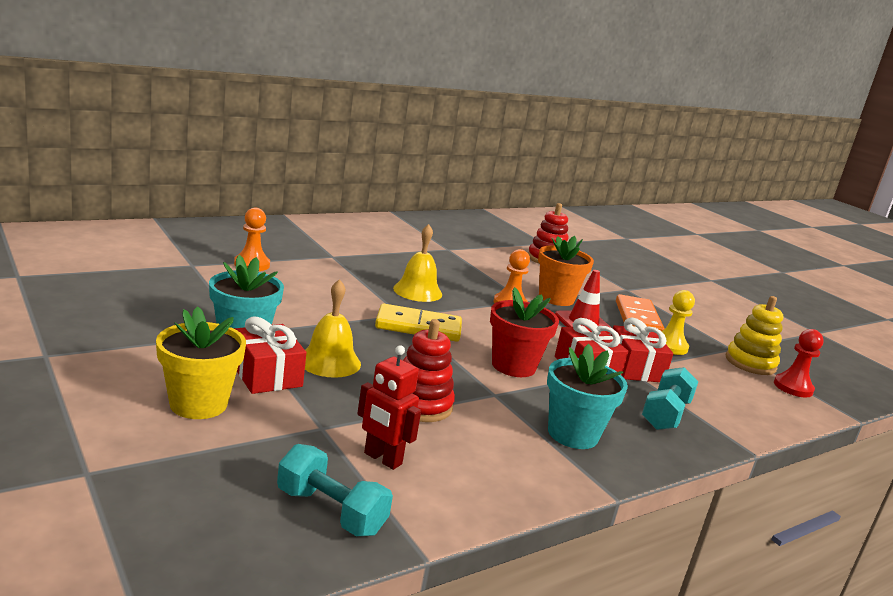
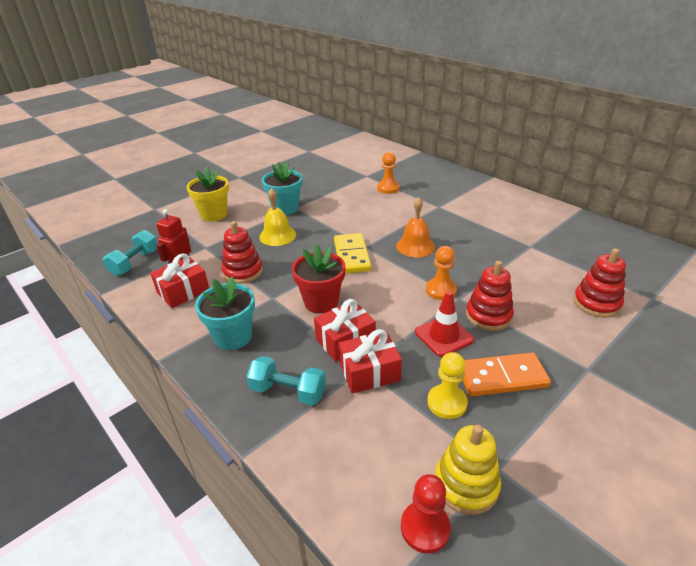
camera: 85 degrees right, 15 degrees up
(266, 374) = (251, 223): red gift -> red gift (183, 291)
(417, 291) = (415, 246): yellow bell -> orange bell
(556, 298) = (488, 316): orange flower pot -> red stacking toy

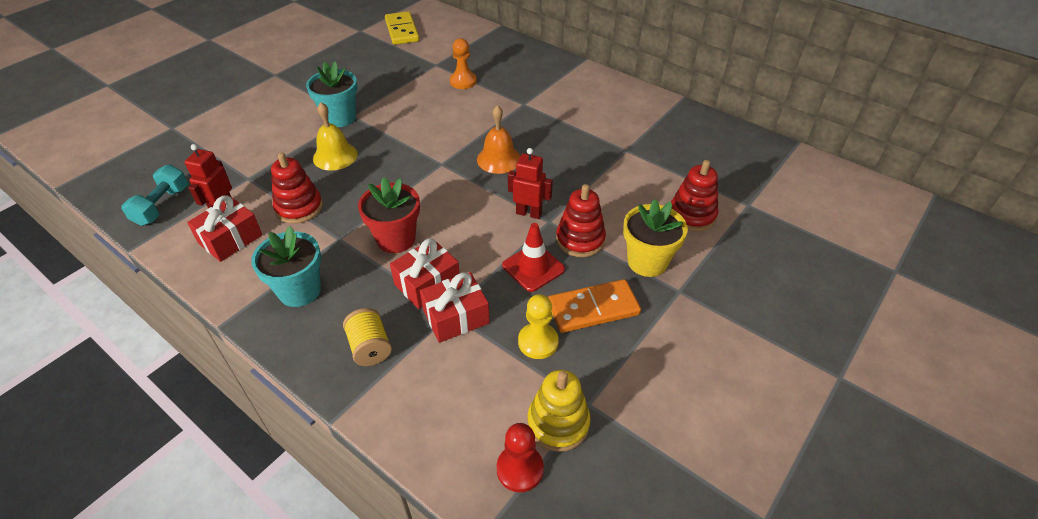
camera: 10 degrees left, 10 degrees up
(214, 214) = (251, 132): yellow flower pot -> yellow flower pot (647, 262)
(288, 391) = (370, 347): turquoise dumbbell -> yellow spool
(352, 255) = (426, 176): yellow domino -> yellow domino (402, 30)
(441, 290) = (529, 213): orange pawn -> red robot

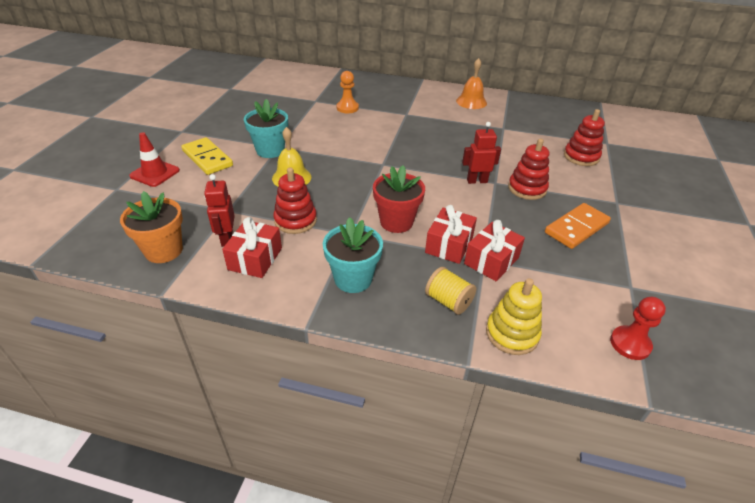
camera: 25 degrees left, 5 degrees down
(162, 206) = (163, 250): turquoise dumbbell -> orange flower pot
(402, 30) = (266, 83): yellow domino -> yellow domino (207, 158)
(498, 159) = (422, 152): orange bell -> orange bell (471, 102)
(533, 267) = (513, 214): red traffic cone -> red traffic cone (155, 173)
(538, 342) = (562, 259): yellow pawn -> none
(558, 423) = (624, 305): yellow stacking toy -> yellow stacking toy (512, 334)
(647, 262) = (581, 191): yellow flower pot -> none

